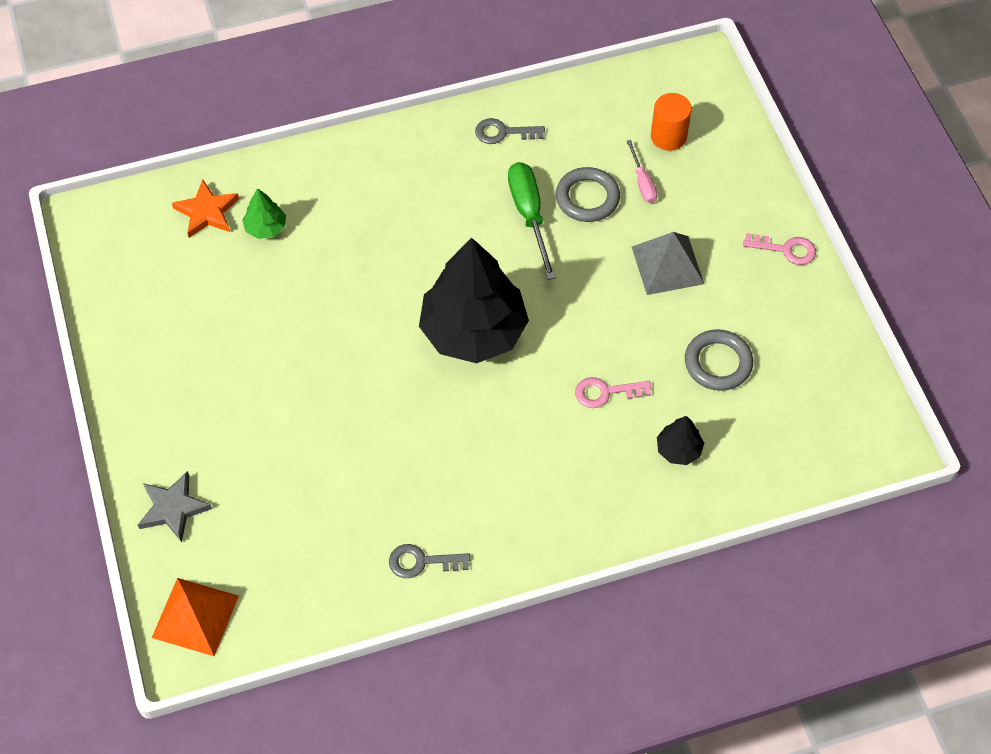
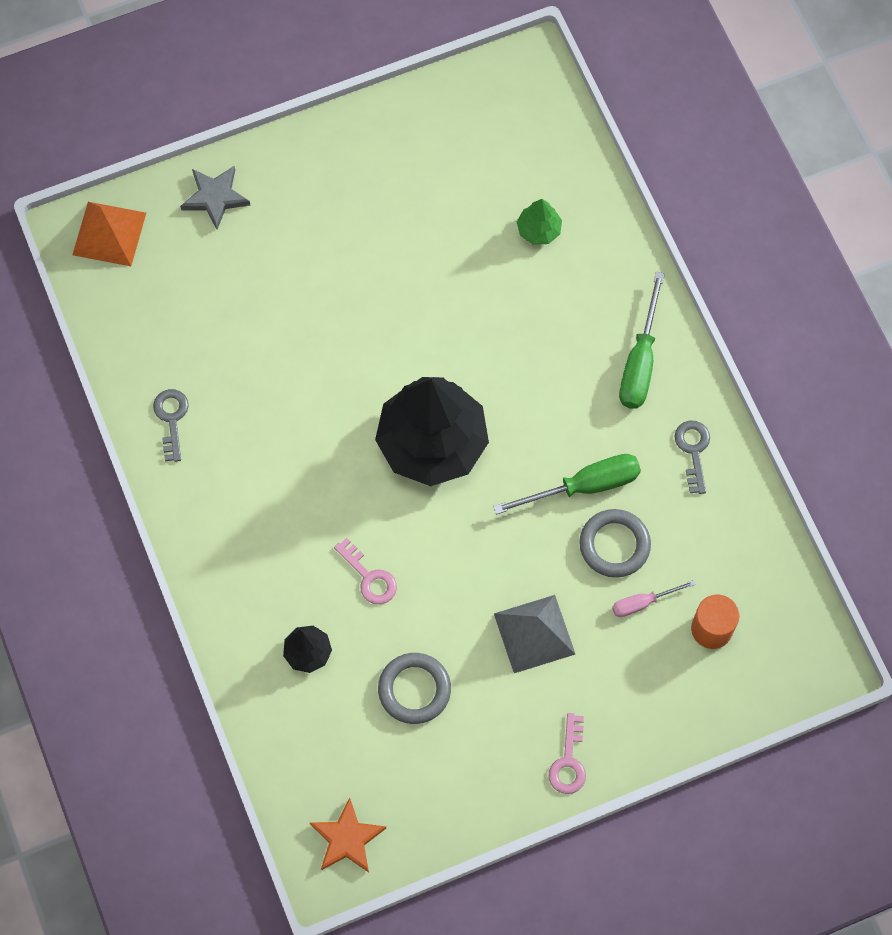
camera: 85 degrees right, 10 degrees up
(207, 212) = (552, 172): orange star -> orange star (347, 839)
(412, 162) = (640, 361): none -> green screwdriver
(606, 392) = (369, 577): pink key -> pink key turned 150 degrees clockwise

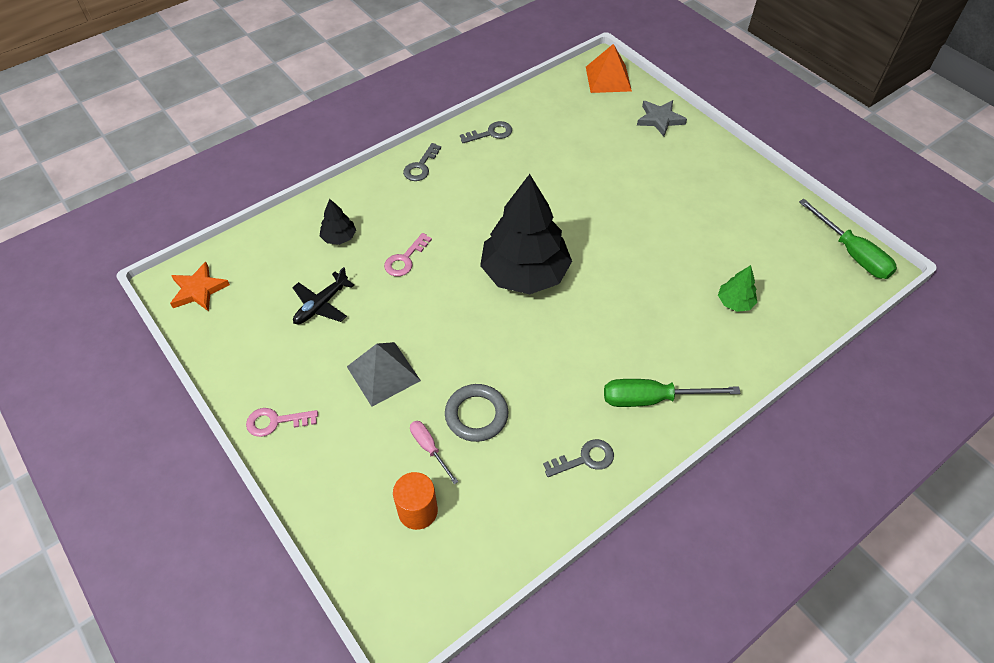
camera: 75 degrees right, 15 degrees down
(208, 525) = (421, 166): none -> grey key
(414, 689) = (321, 305): grey ring -> black plane
(584, 486) = (522, 381): green screwdriver -> green screwdriver (851, 253)

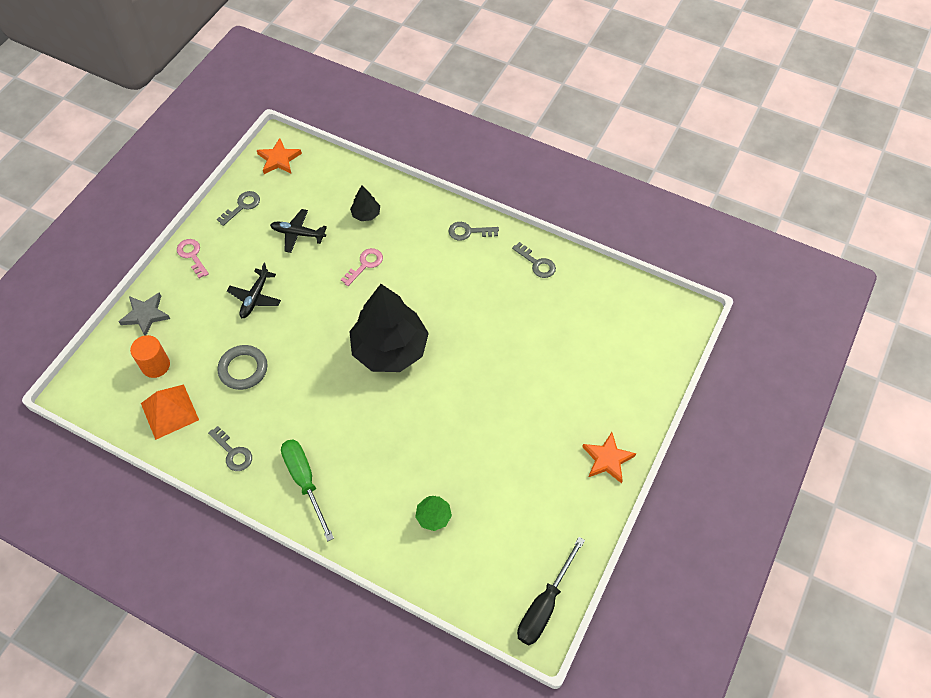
camera: 65 degrees right, 5 degrees up
(240, 347) = (242, 206): none -> grey key
(383, 373) = (255, 298): grey pyramid -> black plane
(405, 259) = (365, 264): pink key -> pink key turned 120 degrees clockwise
(429, 448) = (205, 352): pink screwdriver -> none
(608, 79) = (669, 326): orange pyramid -> orange pyramid (169, 411)
(660, 119) = (637, 388): grey star -> grey star (145, 315)
(722, 162) = (607, 459): none -> orange star
(851, 253) = (544, 605): green screwdriver -> black screwdriver

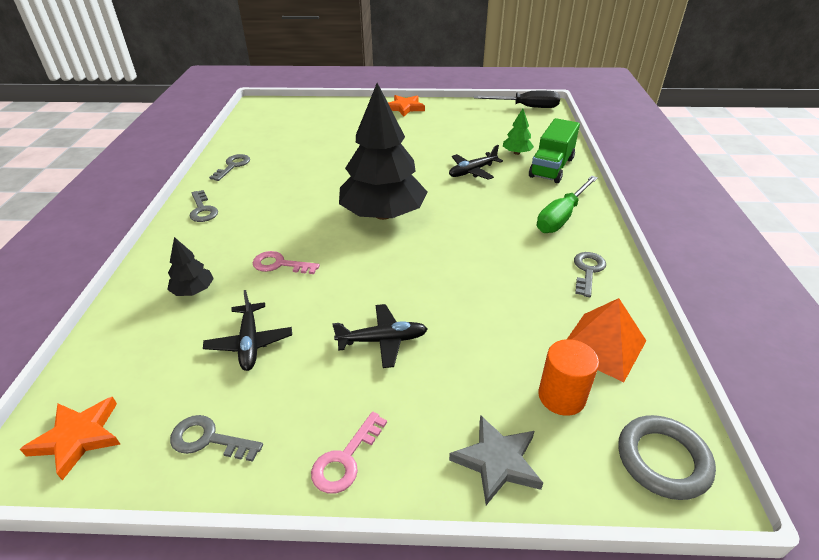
camera: 115 degrees left, 20 degrees down
(243, 369) = (490, 305): grey ring -> grey ring (663, 460)
(386, 531) = (551, 167): none -> green truck
(420, 452) = (472, 171): none -> black plane

